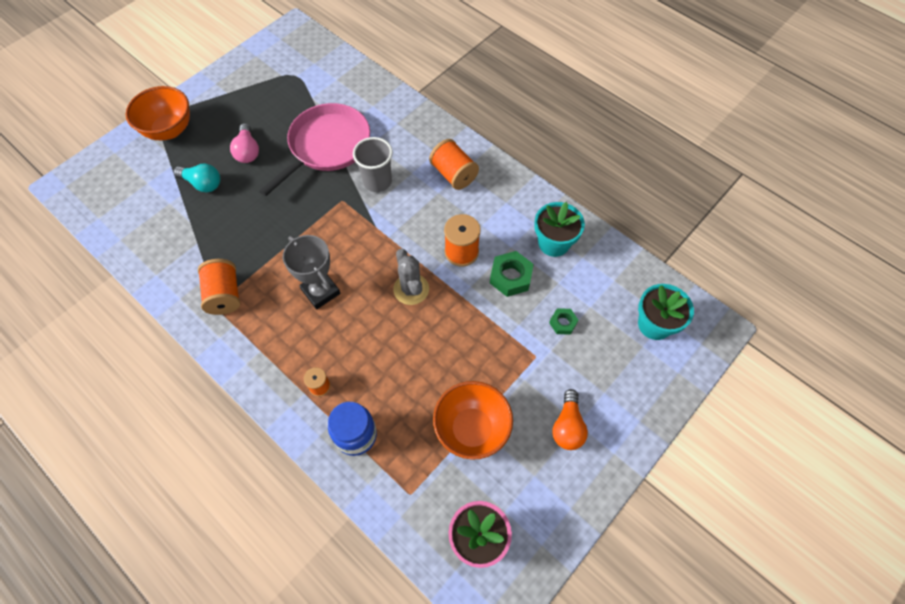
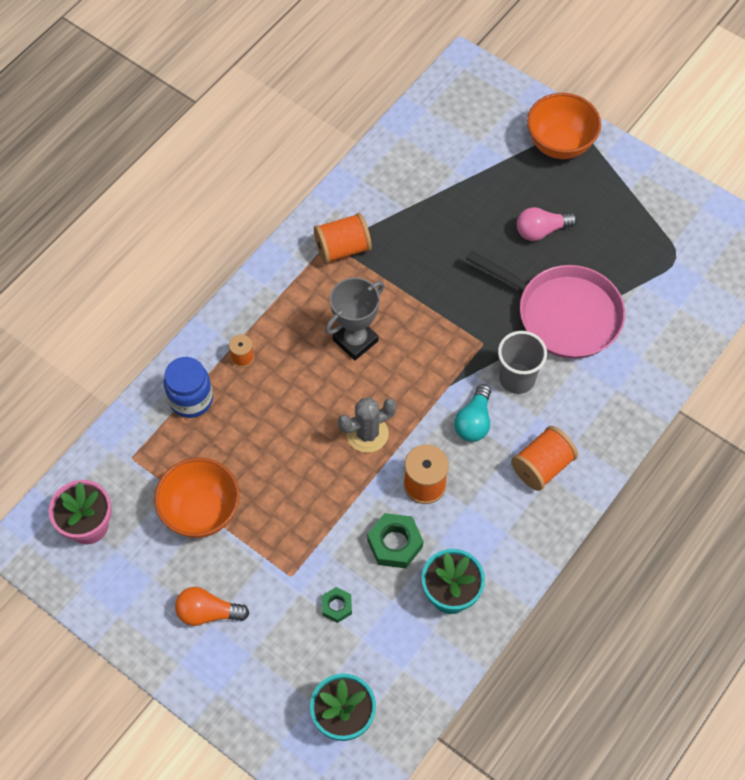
camera: 85 degrees right, 0 degrees up
(202, 184) = (486, 195): turquoise light bulb -> turquoise light bulb (474, 421)

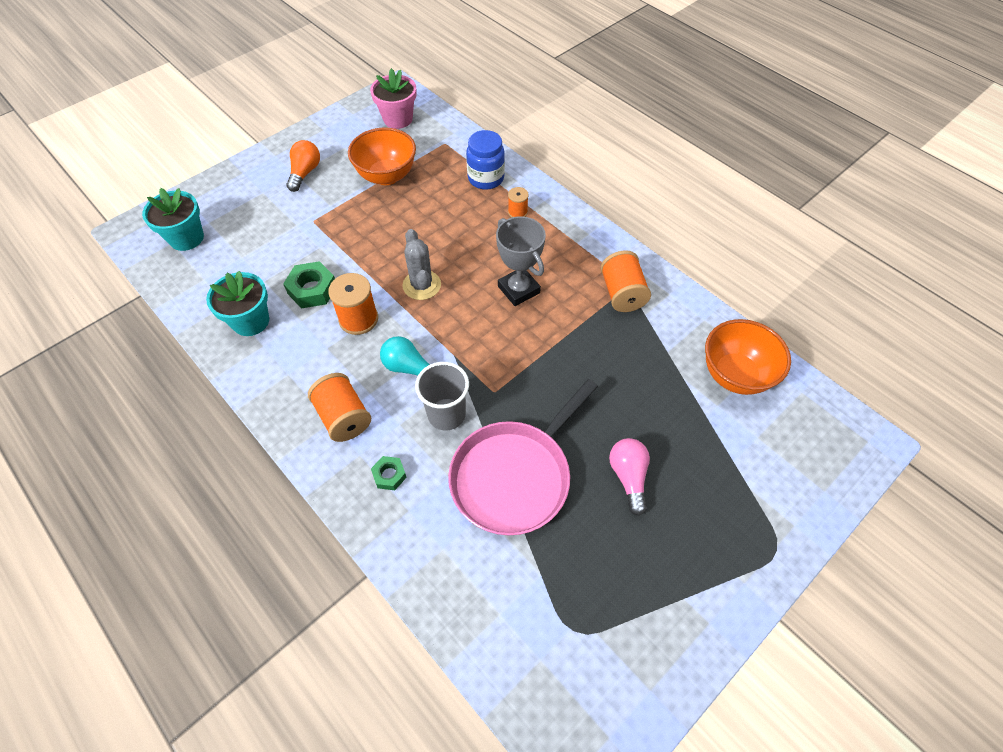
camera: 100 degrees right, 5 degrees down
(337, 606) = (275, 245): green nut -> green nut (389, 475)
(559, 144) = (756, 526): orange bowl -> orange bowl (735, 375)

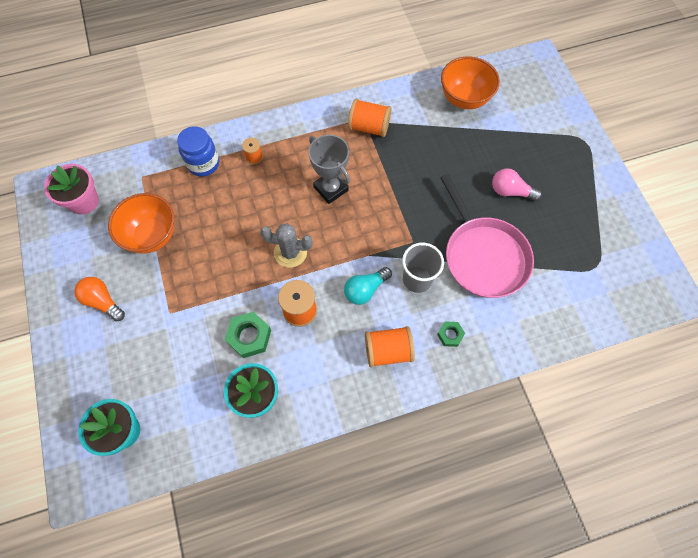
camera: 65 degrees left, 10 degrees up
(518, 289) = (331, 189): grey trophy -> grey trophy turned 60 degrees clockwise

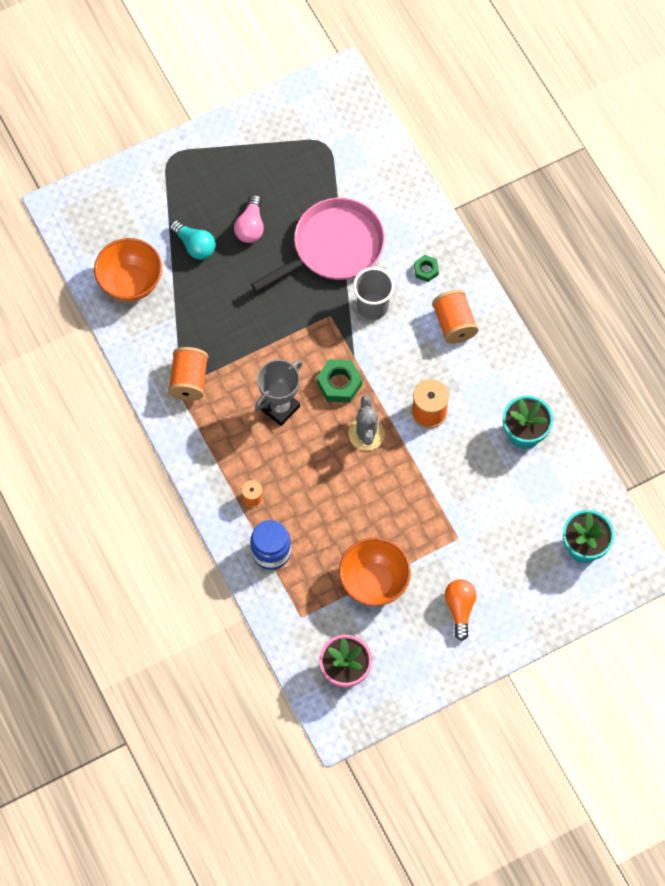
camera: 100 degrees left, 0 degrees up
(103, 301) = (460, 609): orange light bulb -> orange light bulb turned 150 degrees clockwise
(249, 336) = (467, 454): green nut -> green nut (339, 383)
(365, 289) = (394, 353): turquoise light bulb -> turquoise light bulb (194, 245)

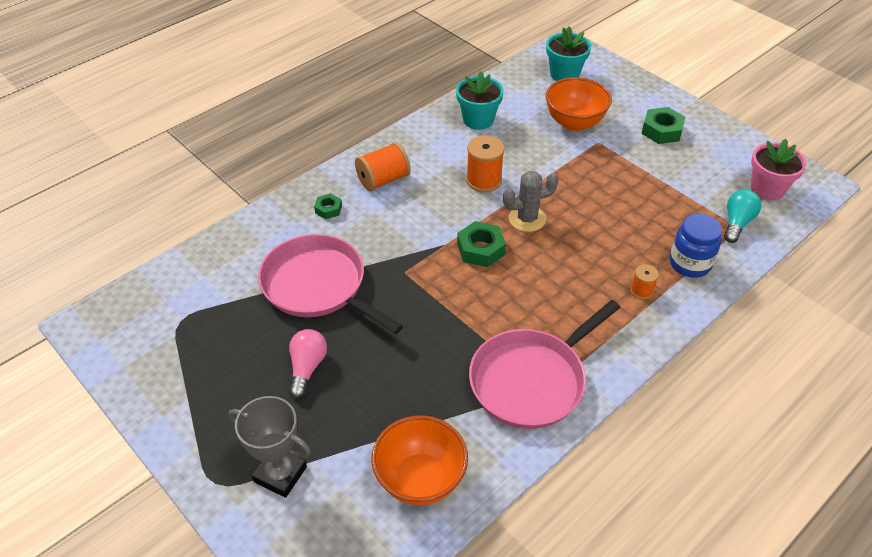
camera: 105 degrees left, 20 degrees down
(189, 380) = (531, 380): orange spool -> pink pan
(194, 245) = (347, 420): turquoise light bulb -> turquoise light bulb (737, 223)
(250, 226) = (307, 368): pink light bulb -> pink light bulb turned 75 degrees counterclockwise
(280, 407) = (528, 291): grey trophy -> grey trophy (280, 474)
(372, 306) = (382, 241): grey cup -> none
(374, 582) = (672, 186): orange bowl -> orange bowl (574, 123)
(460, 609) = (662, 130): orange light bulb -> green nut

